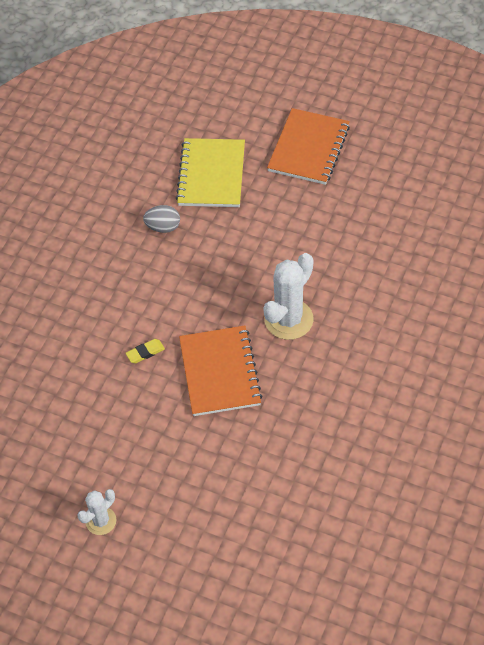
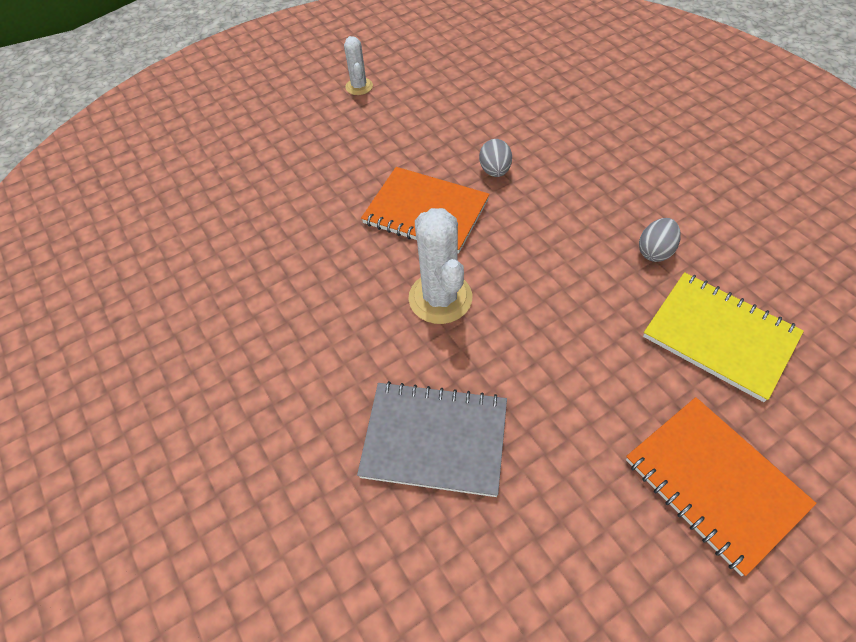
camera: 125 degrees right, 0 degrees up
(145, 352) = (495, 171): yellow eraser -> grey egg
(383, 268) = (434, 439): none -> grey notebook

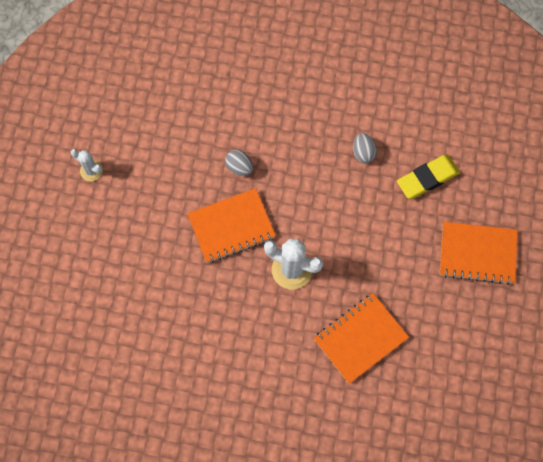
camera: 50 degrees left, 15 degrees up
(434, 439) = (360, 338): grey notebook -> orange notebook
(719, 336) = (427, 178): yellow notebook -> yellow eraser

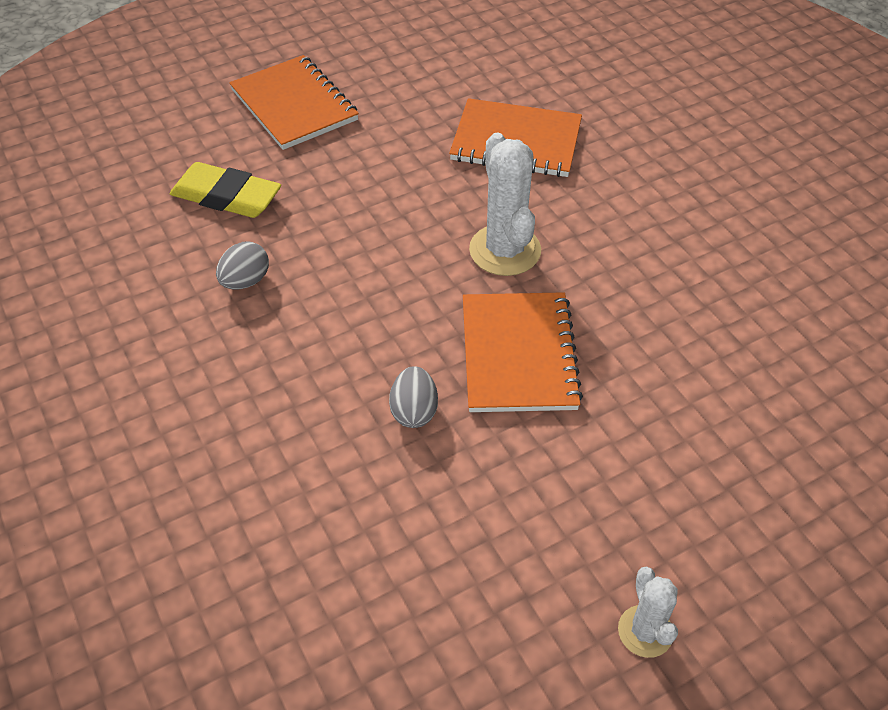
camera: 130 degrees left, 20 degrees down
(231, 227) = (519, 354): orange notebook -> orange notebook turned 60 degrees clockwise

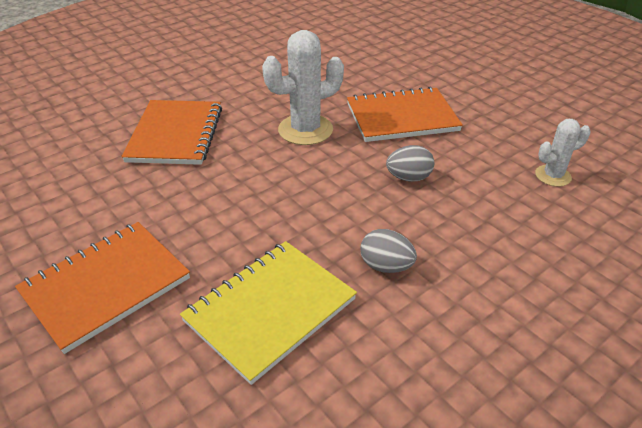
camera: 100 degrees left, 10 degrees down
(226, 196) = (270, 310): yellow eraser -> yellow notebook
(414, 411) = (472, 153): grey egg -> grey egg (408, 178)
(645, 631) = (556, 71): white cactus -> white cactus (553, 176)

